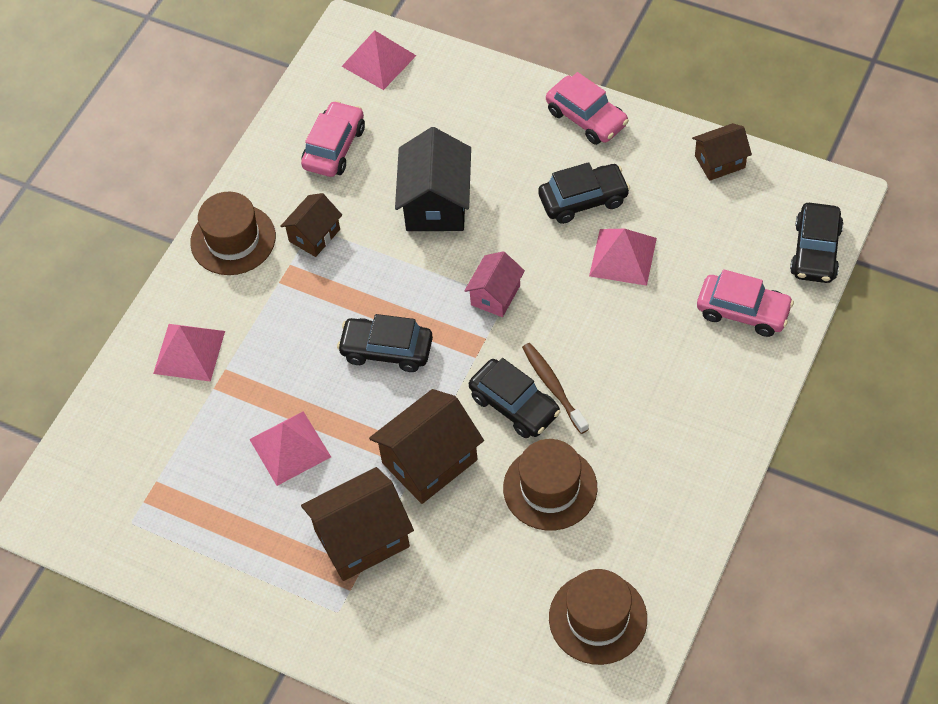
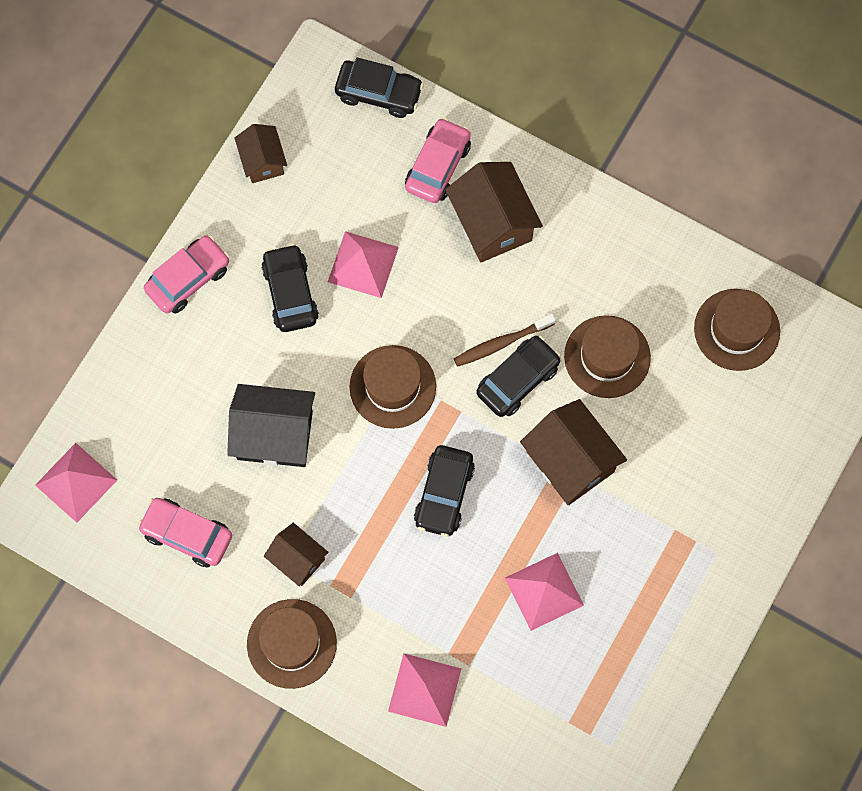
camera: 90 degrees left, 15 degrees up
(362, 538) = (645, 528): brown house -> brown house (492, 223)
(495, 295) = (392, 387): pink house -> brown hat

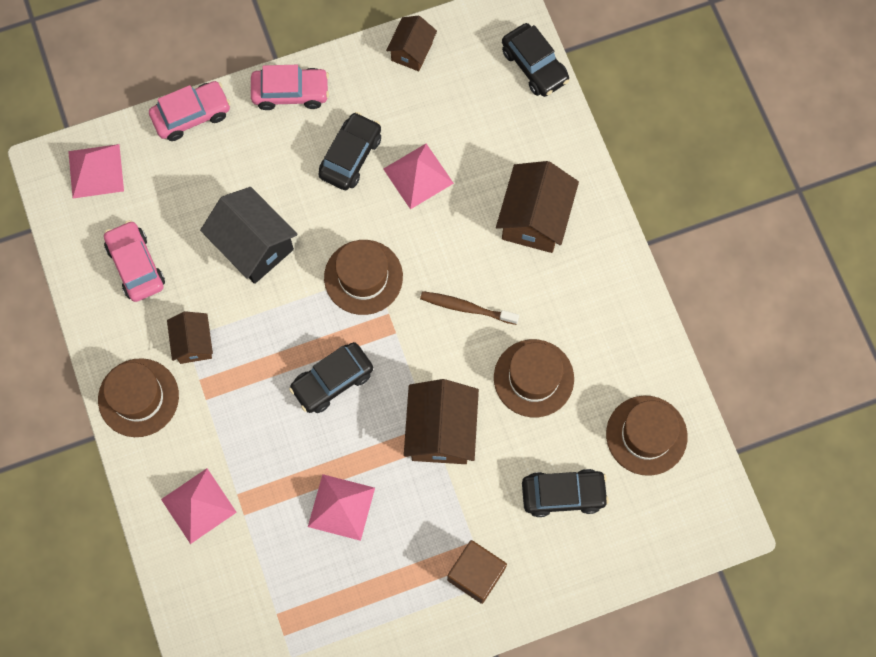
camera: 40 degrees right, 0 degrees up
(438, 166) = (531, 148): pink car -> pink car (191, 115)
(518, 380) = (455, 343): black car -> black car (563, 494)
(700, 554) = (476, 574): none -> brown cube

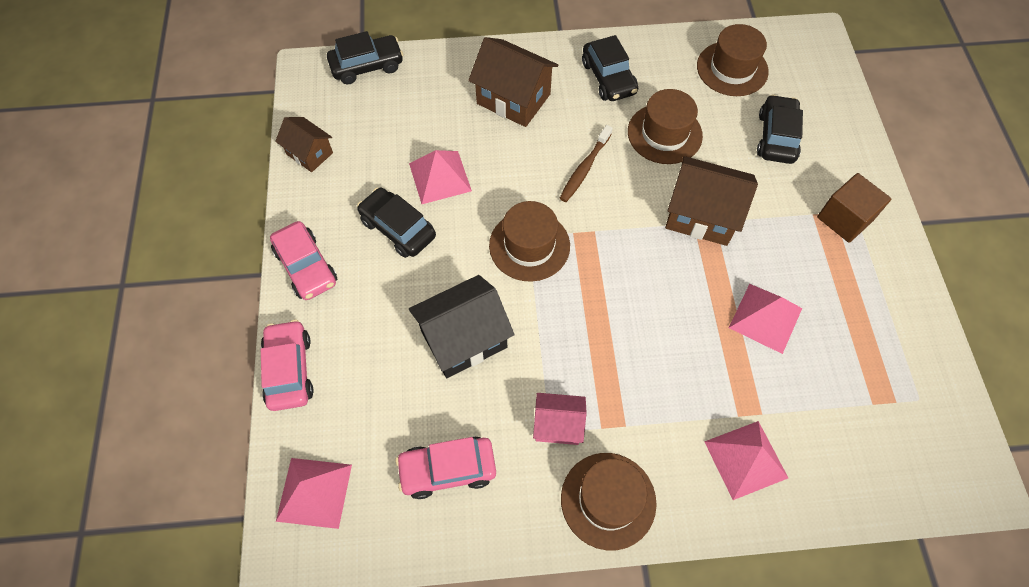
camera: 75 degrees left, 10 degrees down
(193, 343) = (558, 425): brown house -> pink house
(290, 92) = (306, 267): pink car -> pink car turned 135 degrees clockwise
(332, 381) = (631, 297): black car -> black car (608, 78)

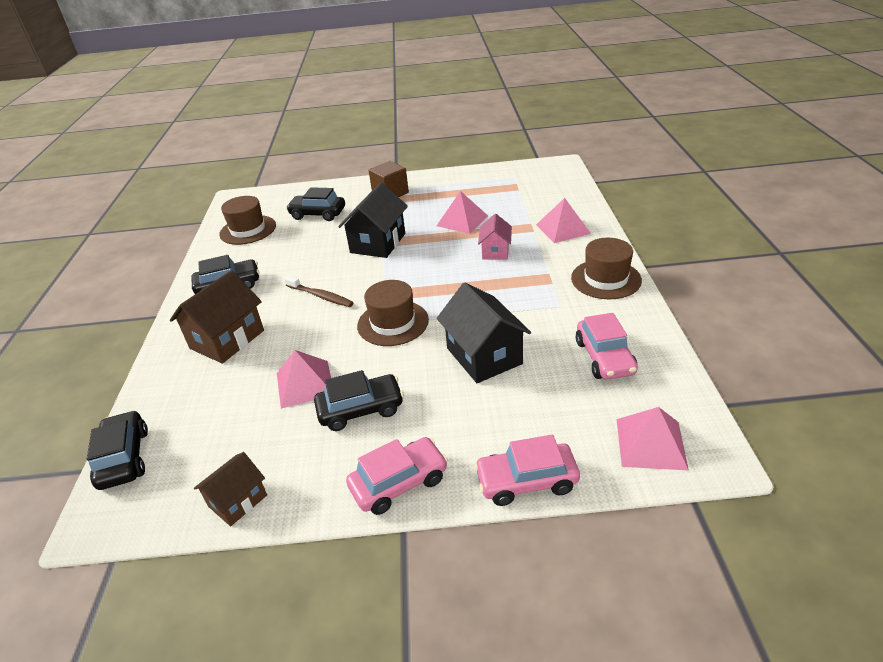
camera: 85 degrees left, 25 degrees down
(398, 228) = (361, 409): black car -> black car turned 150 degrees counterclockwise
(558, 425) = (554, 302): pink house -> pink house (495, 251)
(664, 134) = (298, 258): brown hat -> none
(701, 215) = (378, 243): brown house -> black house

